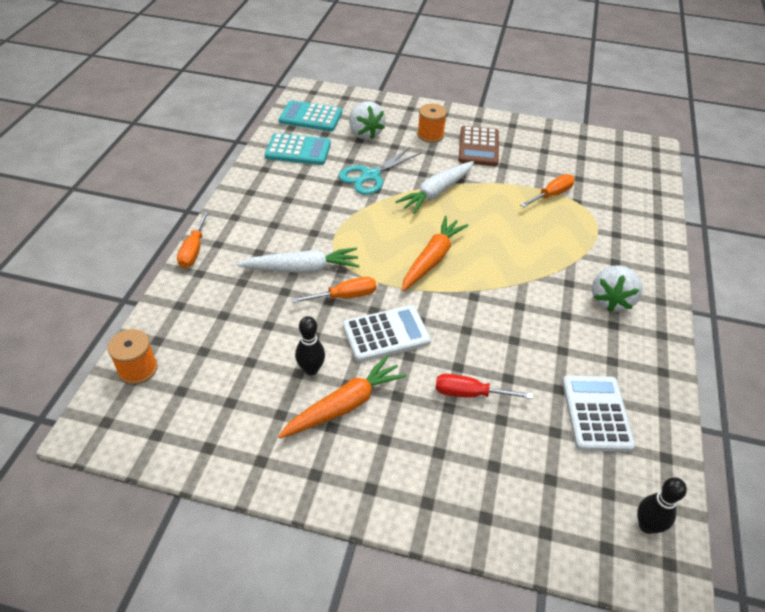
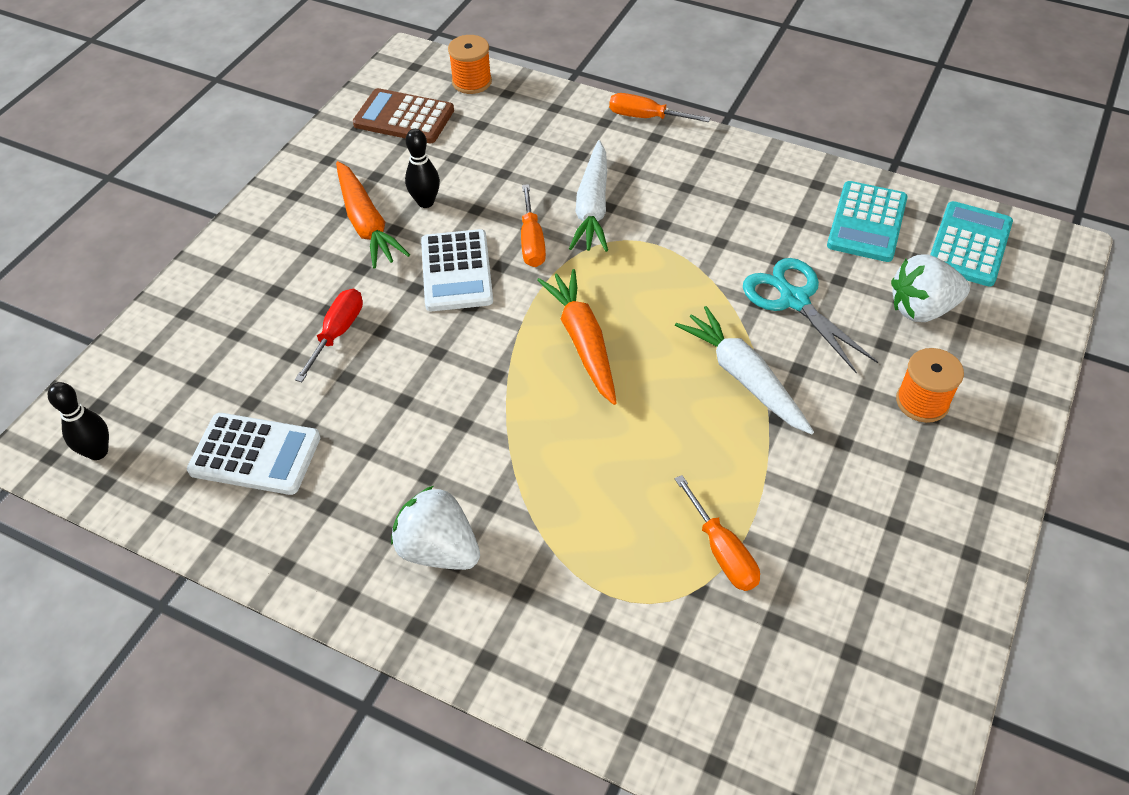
camera: 105 degrees right, 5 degrees up
(432, 259) = (583, 342): orange carrot -> orange carrot turned 150 degrees counterclockwise
(478, 147) = (883, 470): brown calculator -> brown calculator (404, 117)

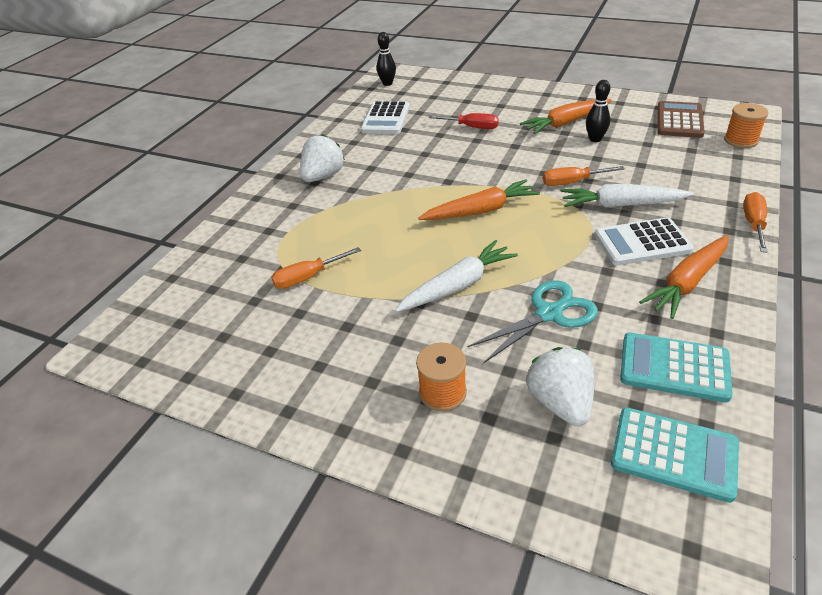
camera: 90 degrees right, 10 degrees down
(456, 271) = (533, 157): white calculator -> white calculator (642, 242)
(743, 186) = (687, 283): none -> orange carrot

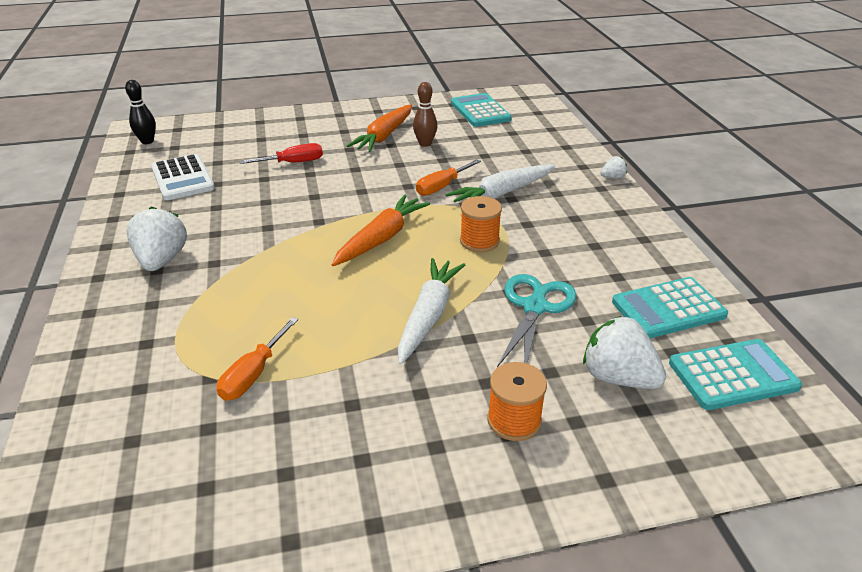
camera: 40 degrees left, 5 degrees down
(595, 139) = (425, 144): black bowling pin -> brown bowling pin
(642, 242) = (548, 219): white calculator -> none
(679, 121) = (480, 111): brown calculator -> turquoise calculator
(687, 283) = (612, 239): orange carrot -> none
(740, 140) = (541, 116): orange spool -> orange spool (479, 241)
(753, 224) = (612, 177): orange screwdriver -> white strawberry

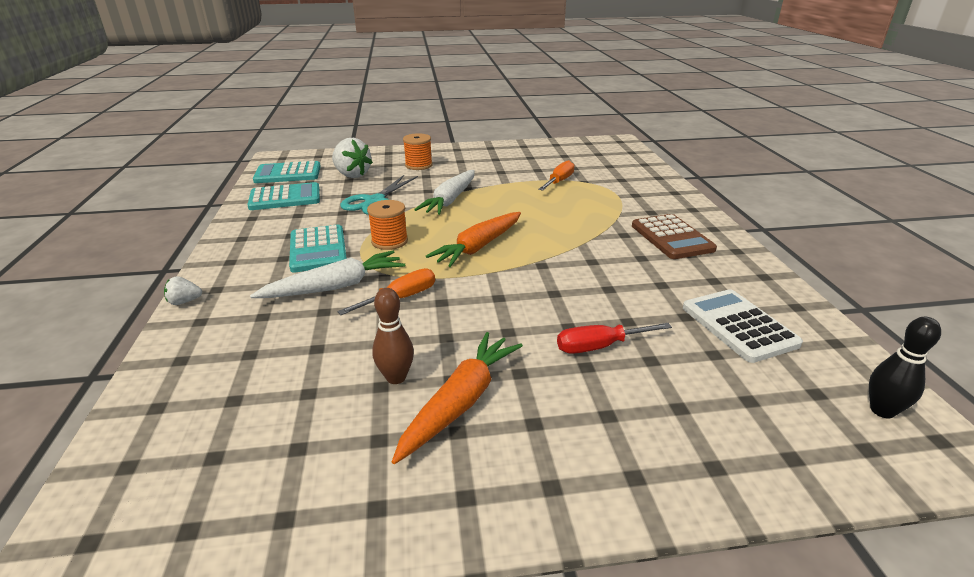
camera: 175 degrees left, 5 degrees down
(162, 260) = (671, 237): white strawberry -> brown calculator
(480, 111) = (242, 478): turquoise calculator -> turquoise calculator (318, 249)

